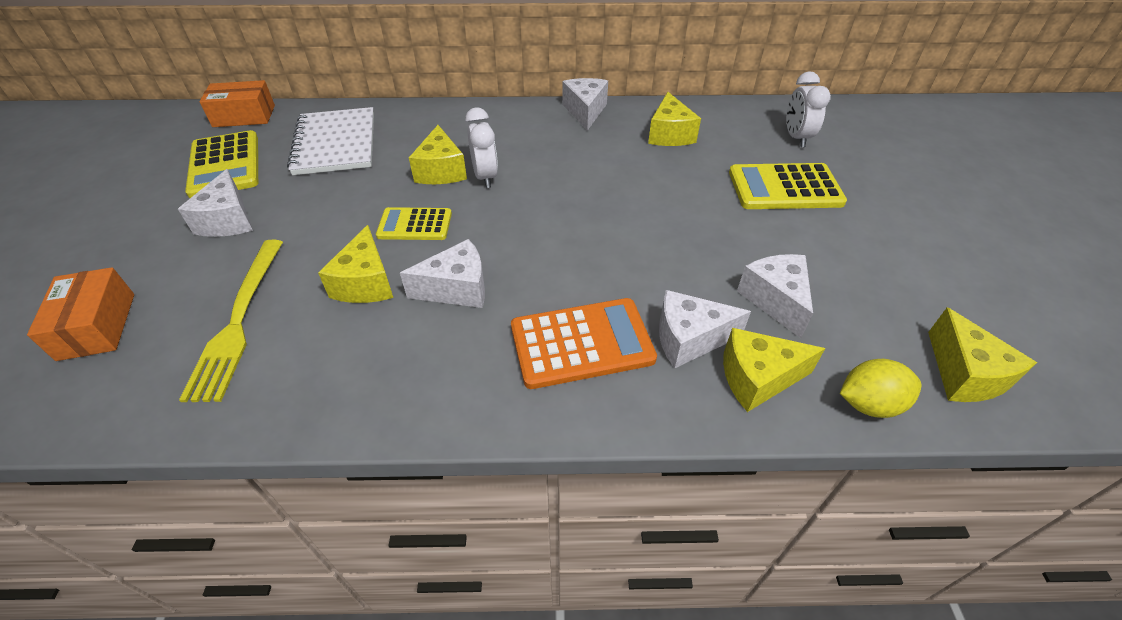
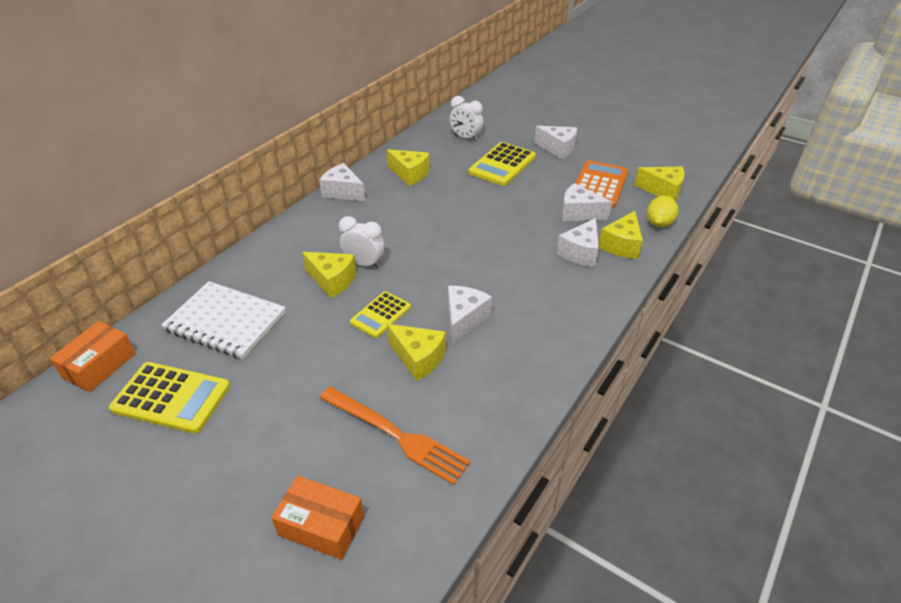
camera: 55 degrees left, 5 degrees down
(228, 220) = (262, 414): white cheese -> white cheese (558, 149)
(238, 320) = (395, 435): yellow fork -> orange fork
(581, 343) = (552, 289): orange calculator -> orange calculator (599, 185)

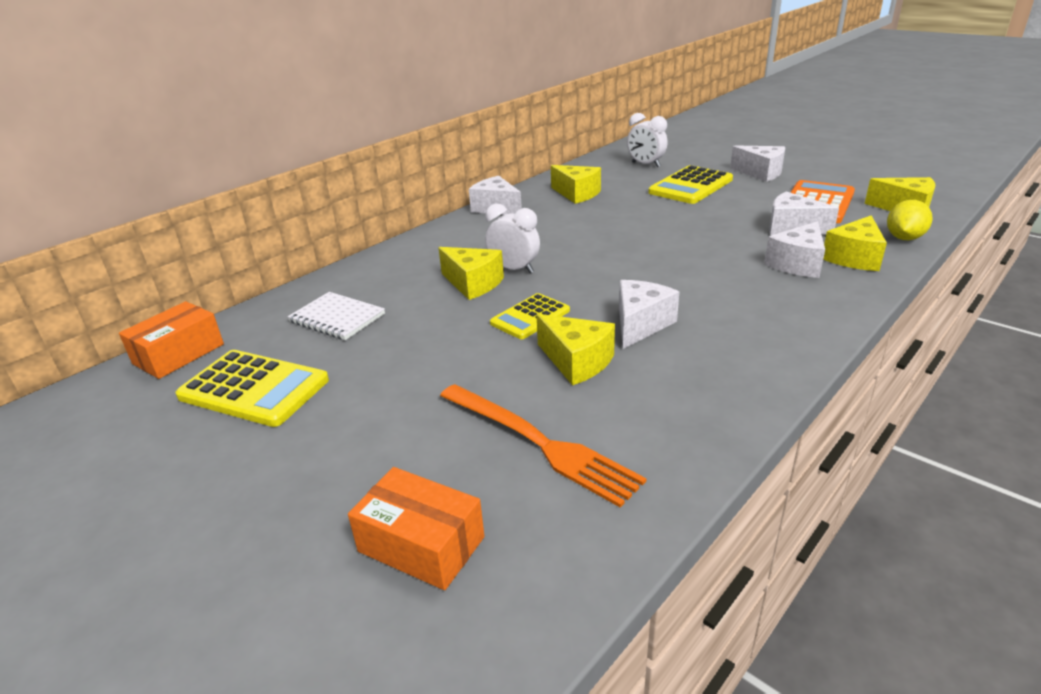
camera: 10 degrees right, 10 degrees down
(226, 321) = (337, 318): white notebook -> white notebook, size x0.64

